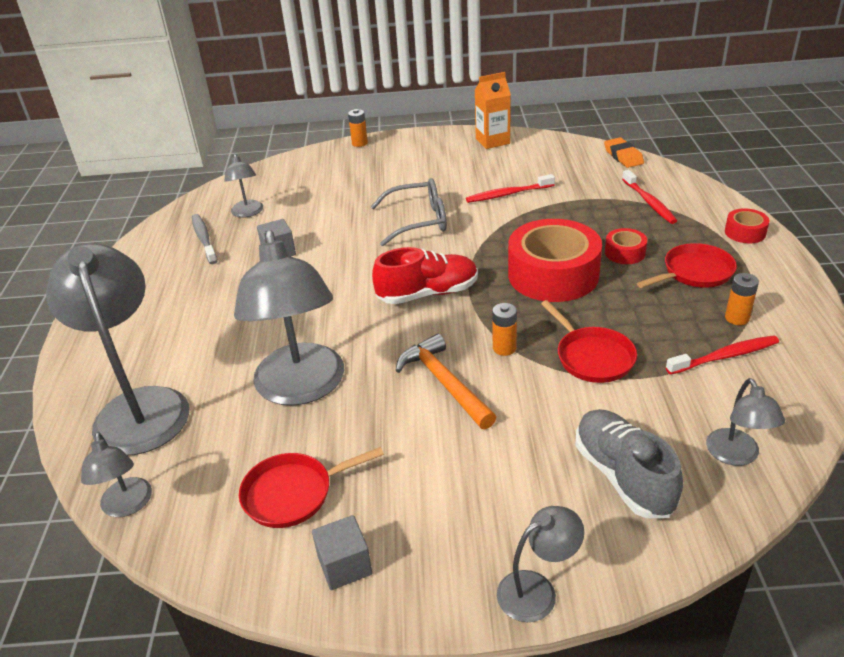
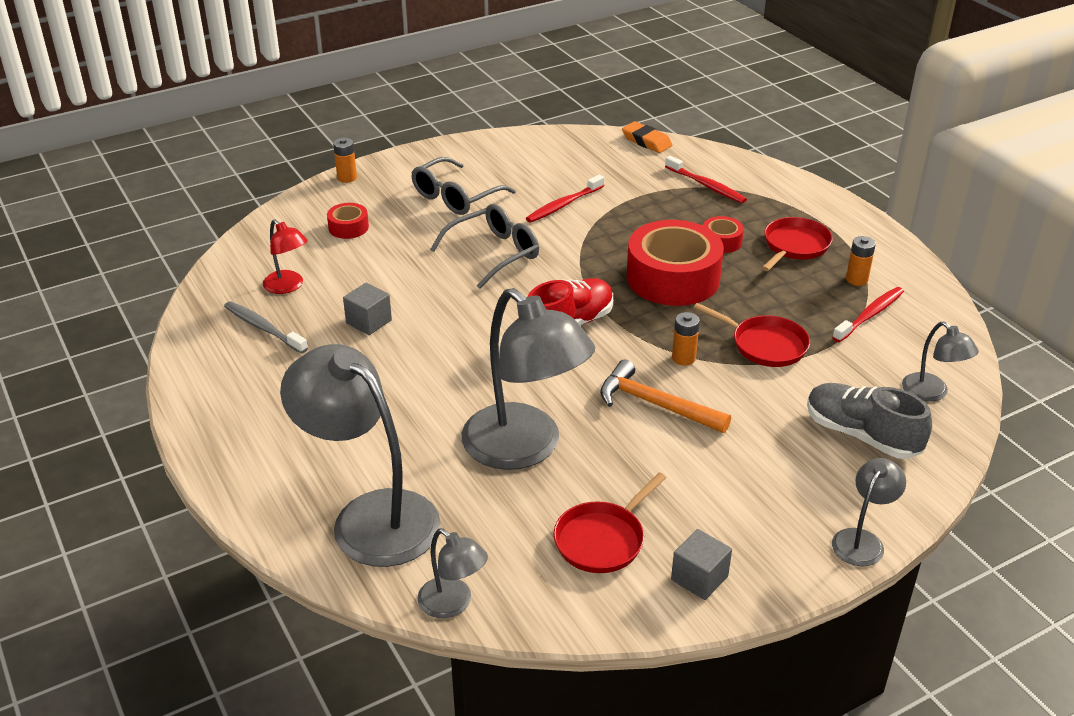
camera: 30 degrees left, 0 degrees up
(248, 213) = (288, 286): grey lamp -> red lamp
(427, 172) = (456, 197): none -> grey glasses
(492, 141) = (498, 148): orange carton -> none
(745, 232) = (810, 198): red tape -> red tape (348, 227)

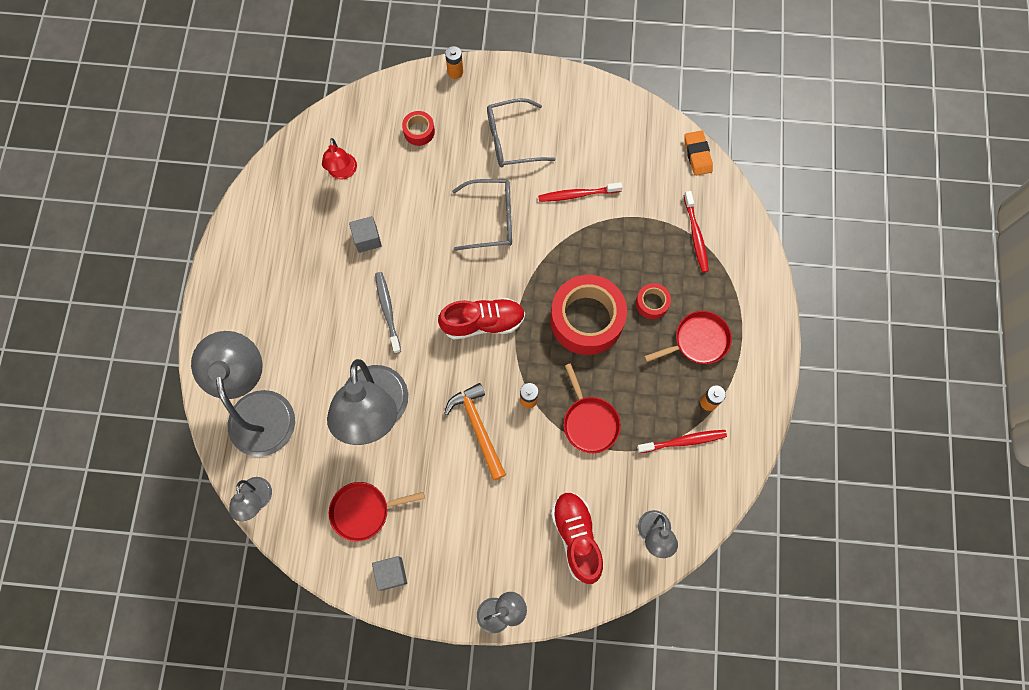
camera: 35 degrees right, 35 degrees up
(263, 328) = (303, 205): grey toothbrush -> grey toothbrush (387, 311)
(862, 435) = (576, 537): grey shoe -> red shoe

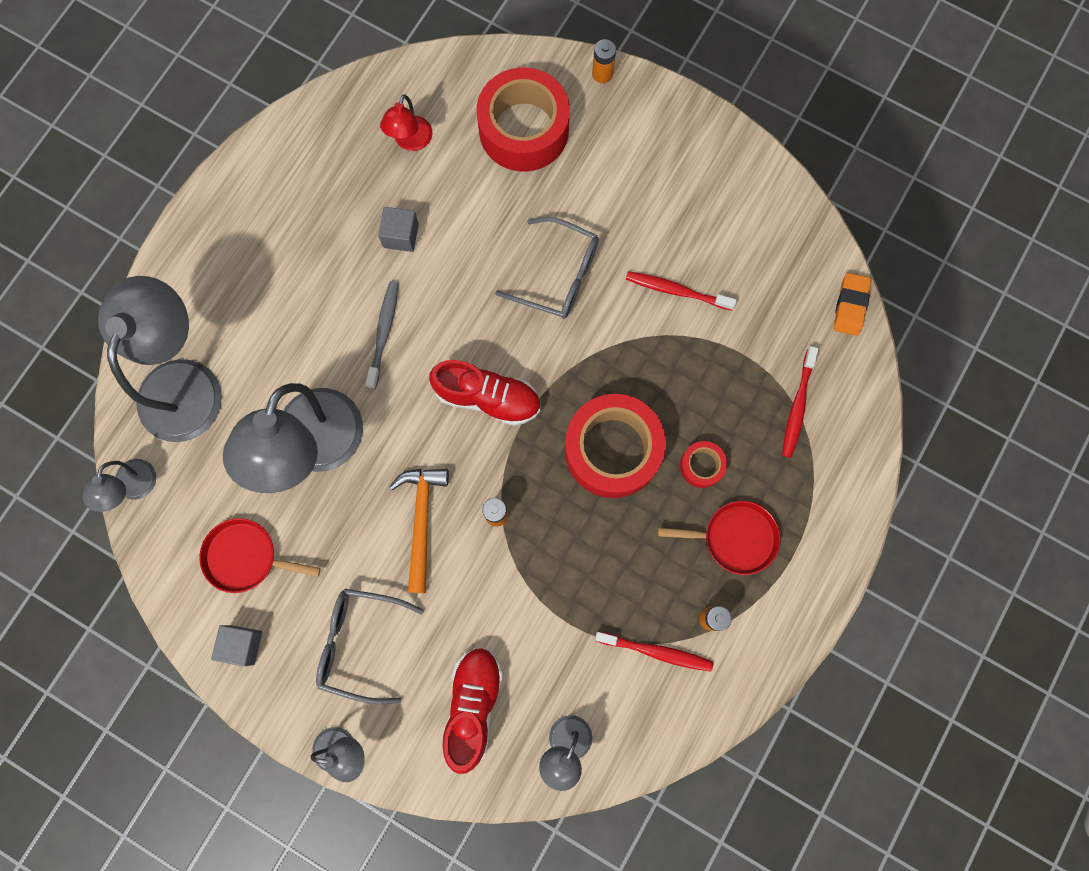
camera: 25 degrees right, 5 degrees up
(419, 131) = (524, 129): red tape -> red tape, size x2.20
(512, 140) = (630, 188): grey glasses -> grey glasses (361, 643)
(589, 422) = (555, 576): red pan -> none

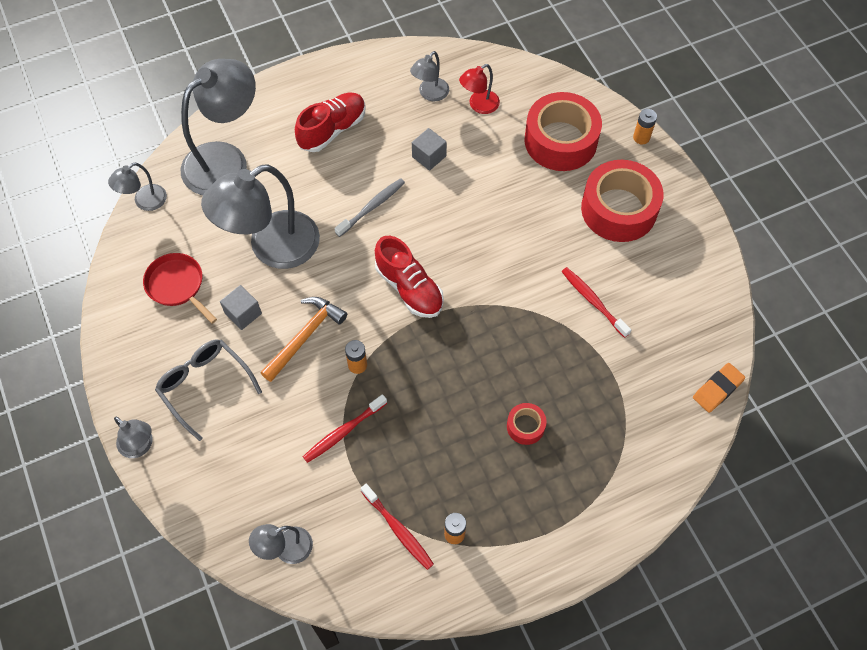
camera: 35 degrees right, 15 degrees down
(242, 645) = (132, 337): grey cube -> grey cube (243, 313)
(348, 160) = (430, 94): none -> grey lamp
(473, 705) = (245, 477): red shoe -> red shoe (332, 130)
(557, 275) = (516, 241): grey glasses -> none
(612, 450) = (469, 375): red tape -> red tape (619, 209)
(735, 538) = (513, 491): red pan -> none
(797, 406) = (627, 432): red toothbrush -> red toothbrush (343, 432)

